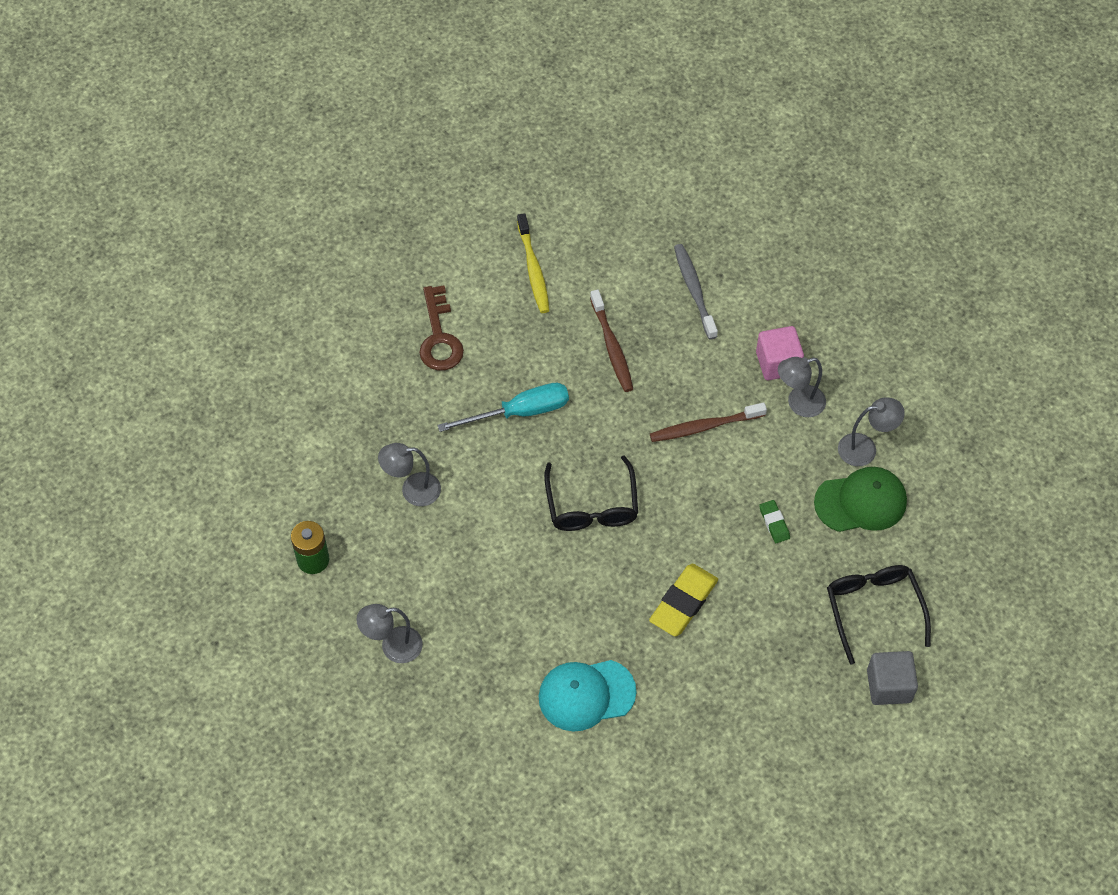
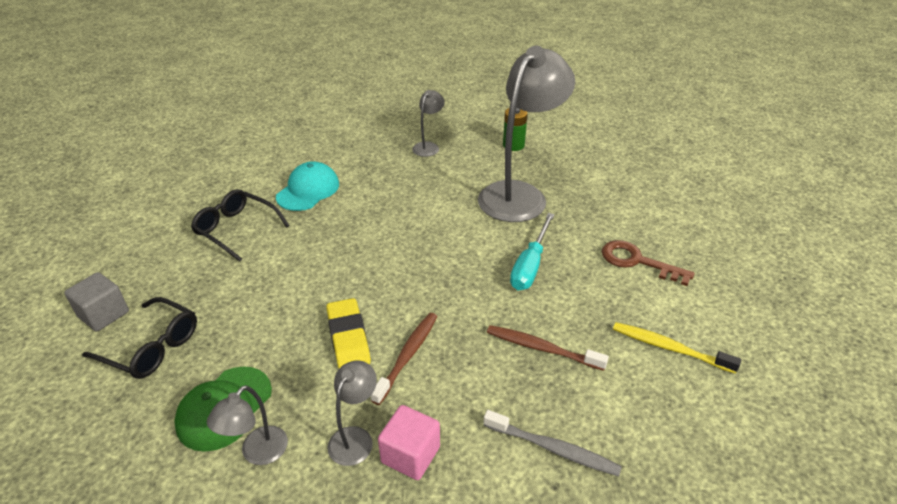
camera: 130 degrees right, 20 degrees down
(412, 490) = (519, 194): grey lamp -> grey lamp, size x2.27
(591, 505) = (418, 258): black glasses -> black glasses (237, 229)
(683, 602) = (299, 257): yellow eraser -> yellow eraser (348, 337)
(774, 523) = (284, 339): green eraser -> none

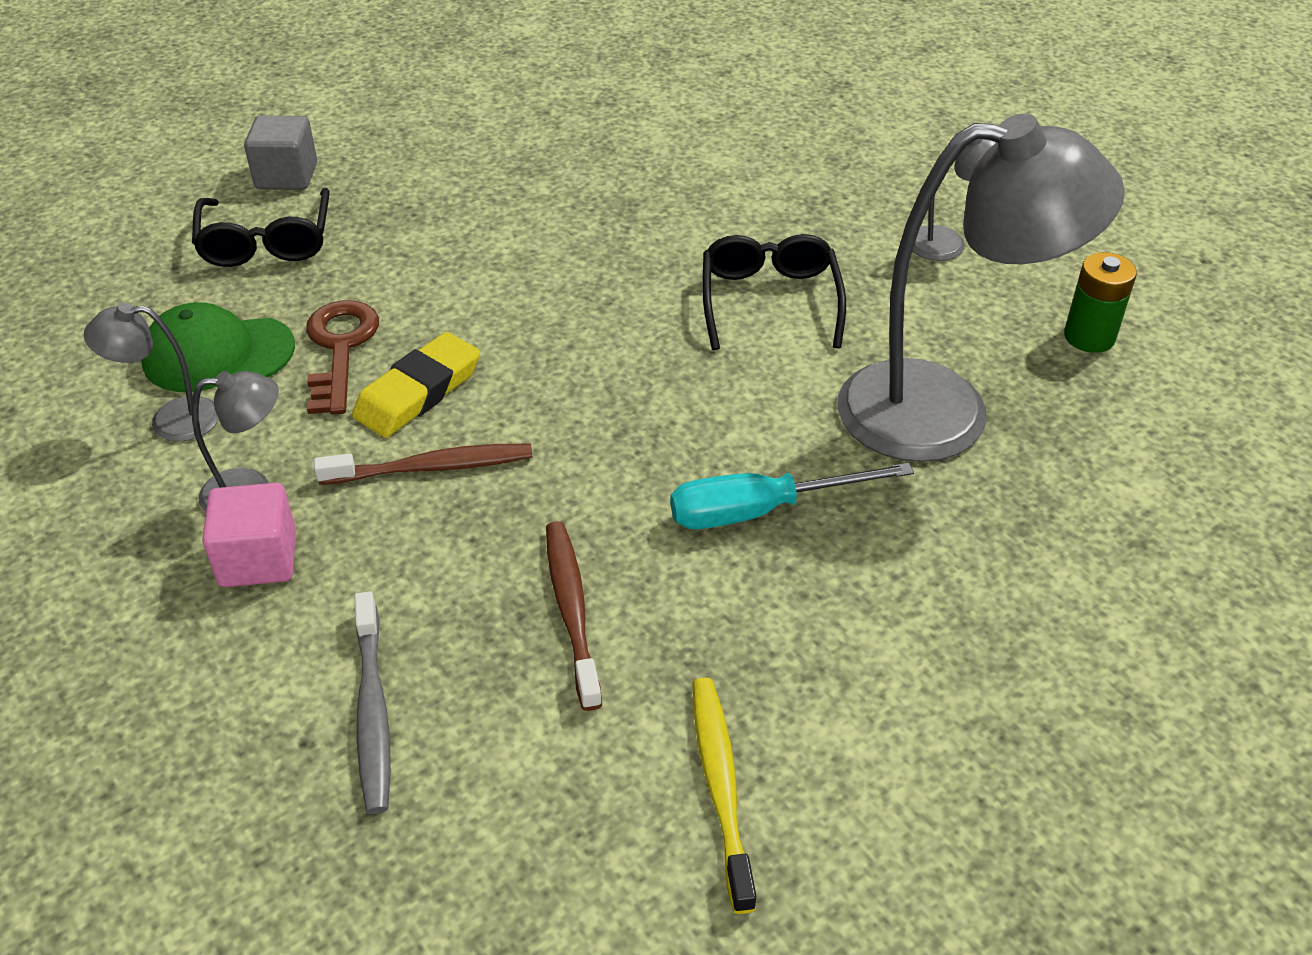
camera: 55 degrees right, 5 degrees up
(237, 229) = (530, 179): black glasses -> black glasses (770, 301)
(308, 190) = (683, 188): turquoise cap -> none
(637, 261) = (924, 653): brown key -> brown key (340, 349)

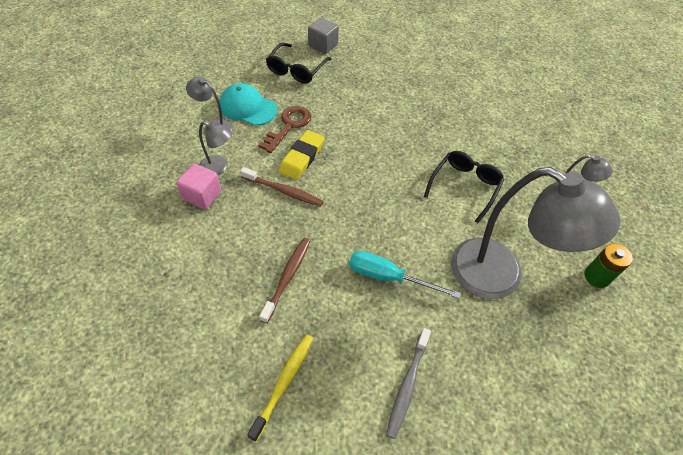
camera: 30 degrees right, 10 degrees up
(218, 354) = (248, 107): green cap -> turquoise cap
(372, 711) = (194, 276): grey toothbrush -> grey toothbrush (407, 385)
(418, 392) = (302, 157): yellow eraser -> yellow eraser turned 45 degrees counterclockwise

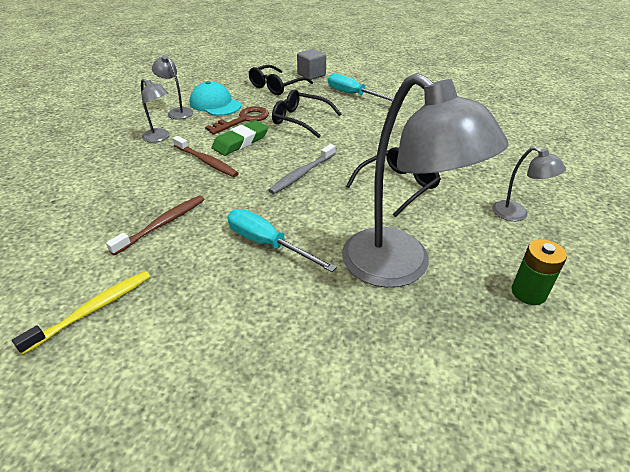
camera: 20 degrees right, 15 degrees down
(202, 195) = (130, 153): pink cube -> none
(302, 157) = (240, 141): yellow eraser -> green eraser
(344, 116) = (300, 120): none -> black glasses
(377, 70) = (353, 95): none -> turquoise screwdriver
(407, 385) = (226, 345): grey toothbrush -> grey toothbrush (302, 174)

